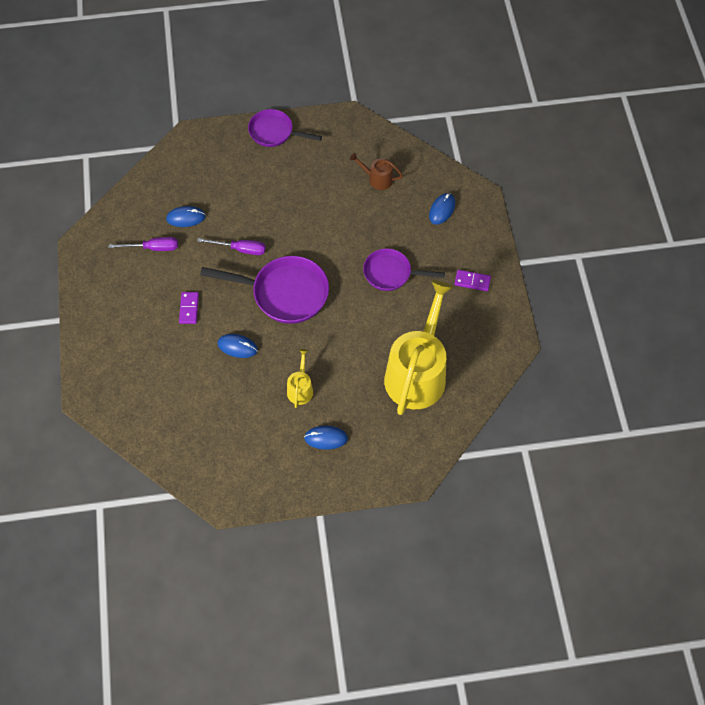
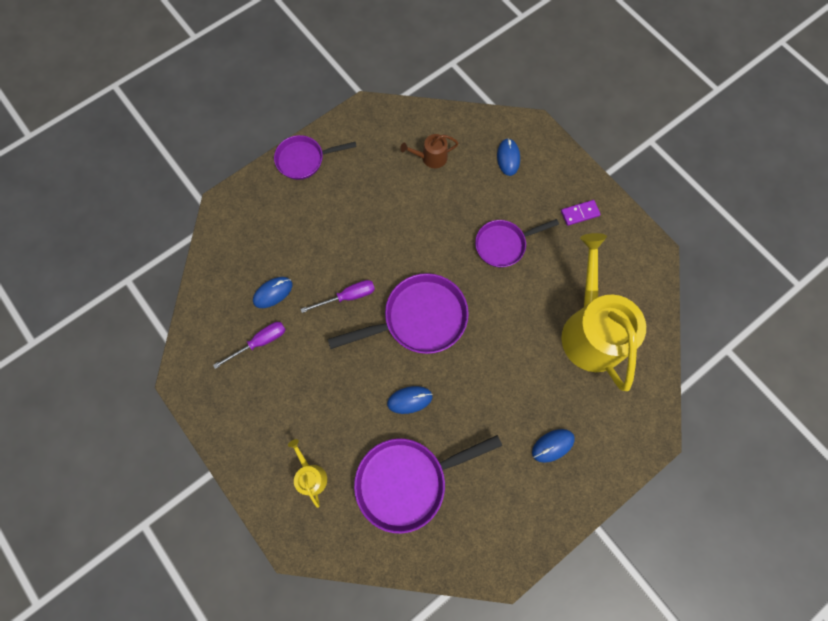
camera: 30 degrees left, 10 degrees up
(189, 308) = (337, 386): purple domino -> none
(197, 402) = (407, 481): none -> purple pan
(300, 388) = (496, 408): yellow watering can -> yellow watering can (310, 475)

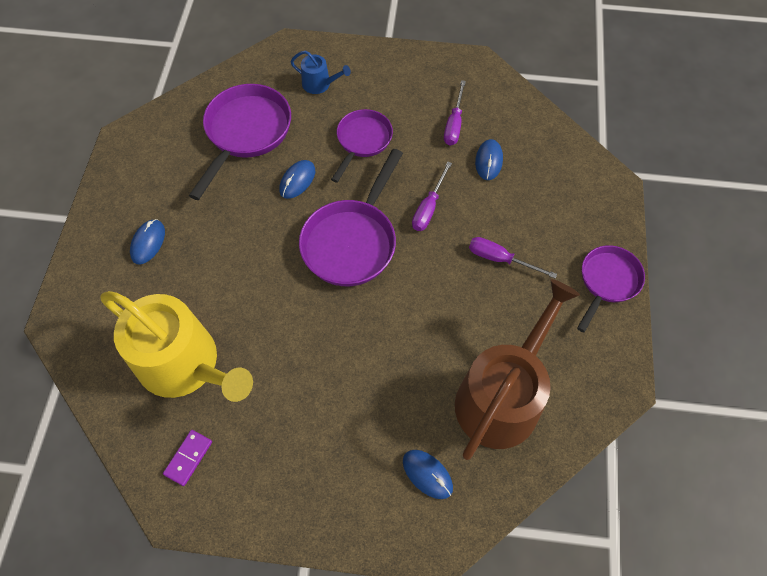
camera: 135 degrees right, 10 degrees down
(310, 475) = (319, 84): yellow watering can -> blue watering can
(345, 225) = (500, 259): none -> purple screwdriver
(431, 157) = (502, 396): brown watering can -> brown watering can, size x2.33
(503, 244) = (341, 372): purple pan -> purple pan (362, 141)
(579, 213) = (293, 480): purple domino -> purple domino (188, 458)

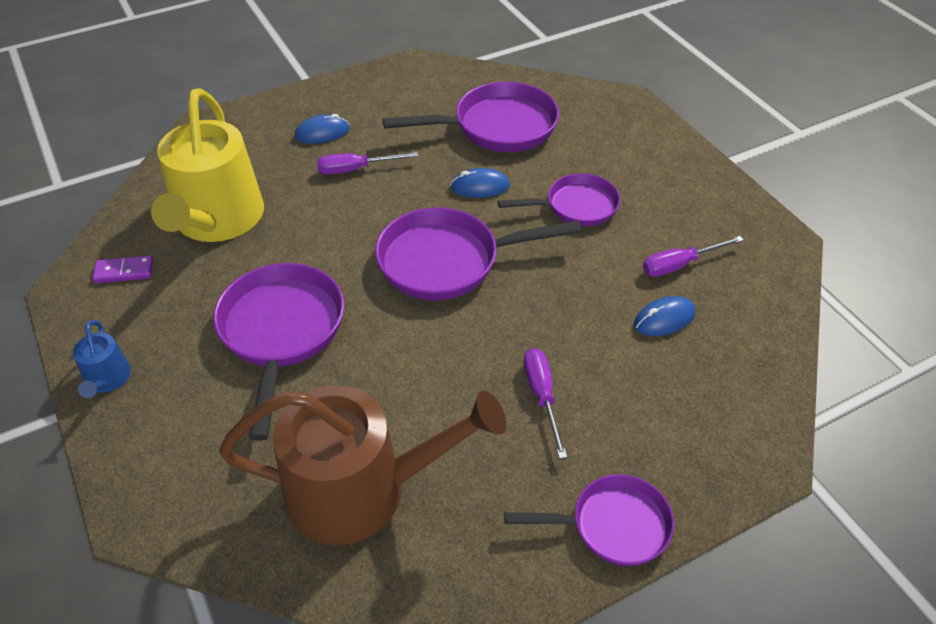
camera: 55 degrees right, 15 degrees down
(319, 84) = (609, 143): blue watering can -> blue watering can (107, 379)
(339, 377) = (281, 332): none -> purple pan
(427, 474) = (216, 466): blue mouse -> none
(429, 207) = (548, 299): purple screwdriver -> purple screwdriver (356, 169)

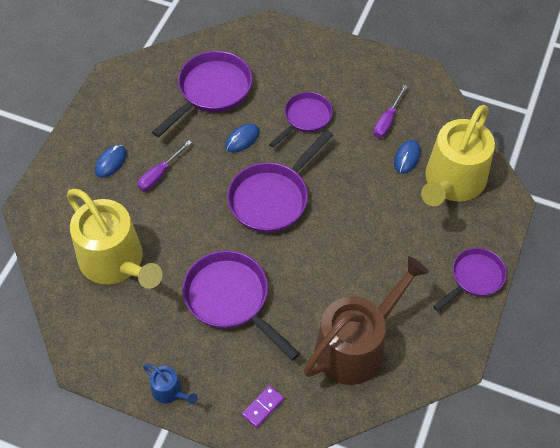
camera: 40 degrees left, 10 degrees up
(124, 272) = (100, 330): purple domino -> purple domino (263, 407)
(542, 396) = (390, 239): purple screwdriver -> none
(701, 385) = (452, 182): none -> yellow watering can

